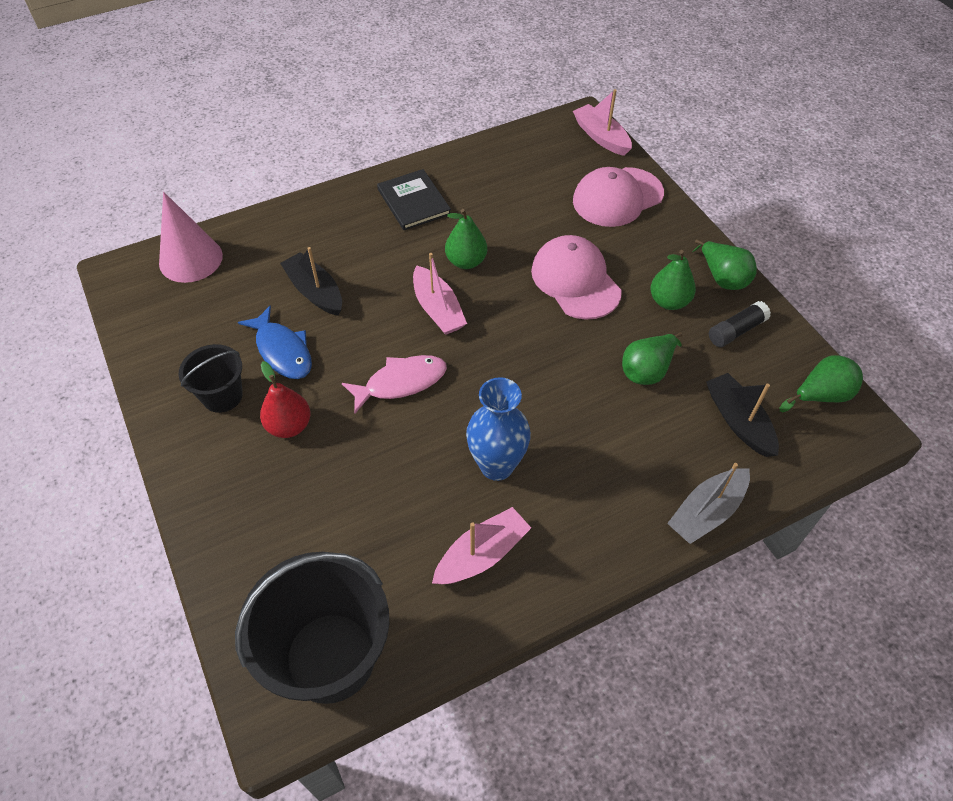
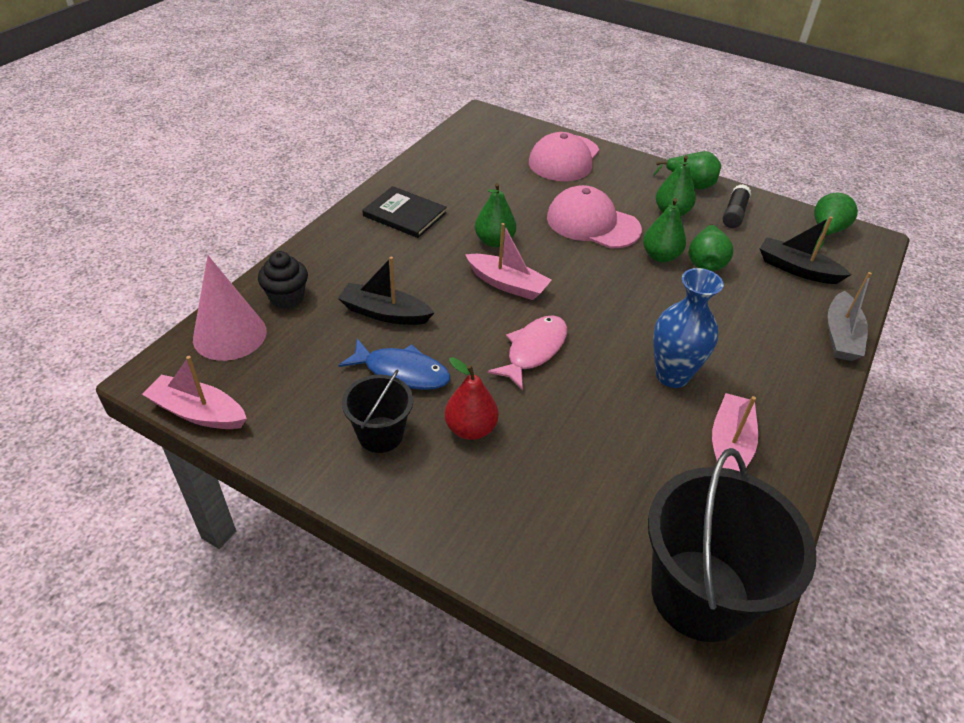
camera: 35 degrees left, 10 degrees down
(255, 244) = (287, 298): none -> black cupcake
(601, 137) = (510, 123): pink boat -> pink boat (198, 412)
(608, 344) = (660, 256): none -> green pear

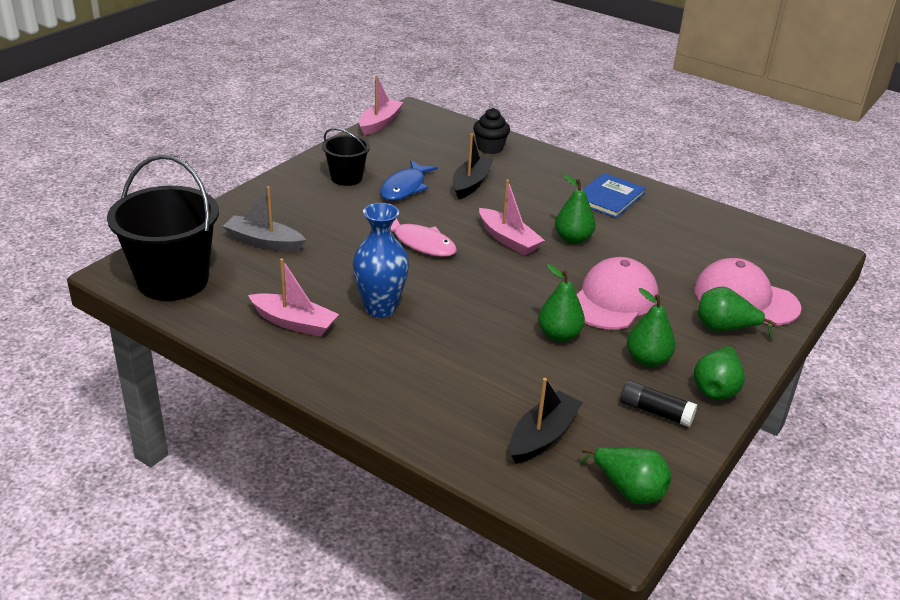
camera: 95 degrees right, 10 degrees down
(230, 335) = (450, 130): pink cone -> none
(404, 214) = (609, 197): black book -> blue book
(470, 429) = (343, 210): red pear -> none
(507, 284) = (508, 240): pink boat -> pink boat turned 75 degrees counterclockwise
(705, 262) = (550, 365): green pear -> green pear (724, 329)
(841, 336) = (421, 436): grey boat -> grey boat (264, 242)

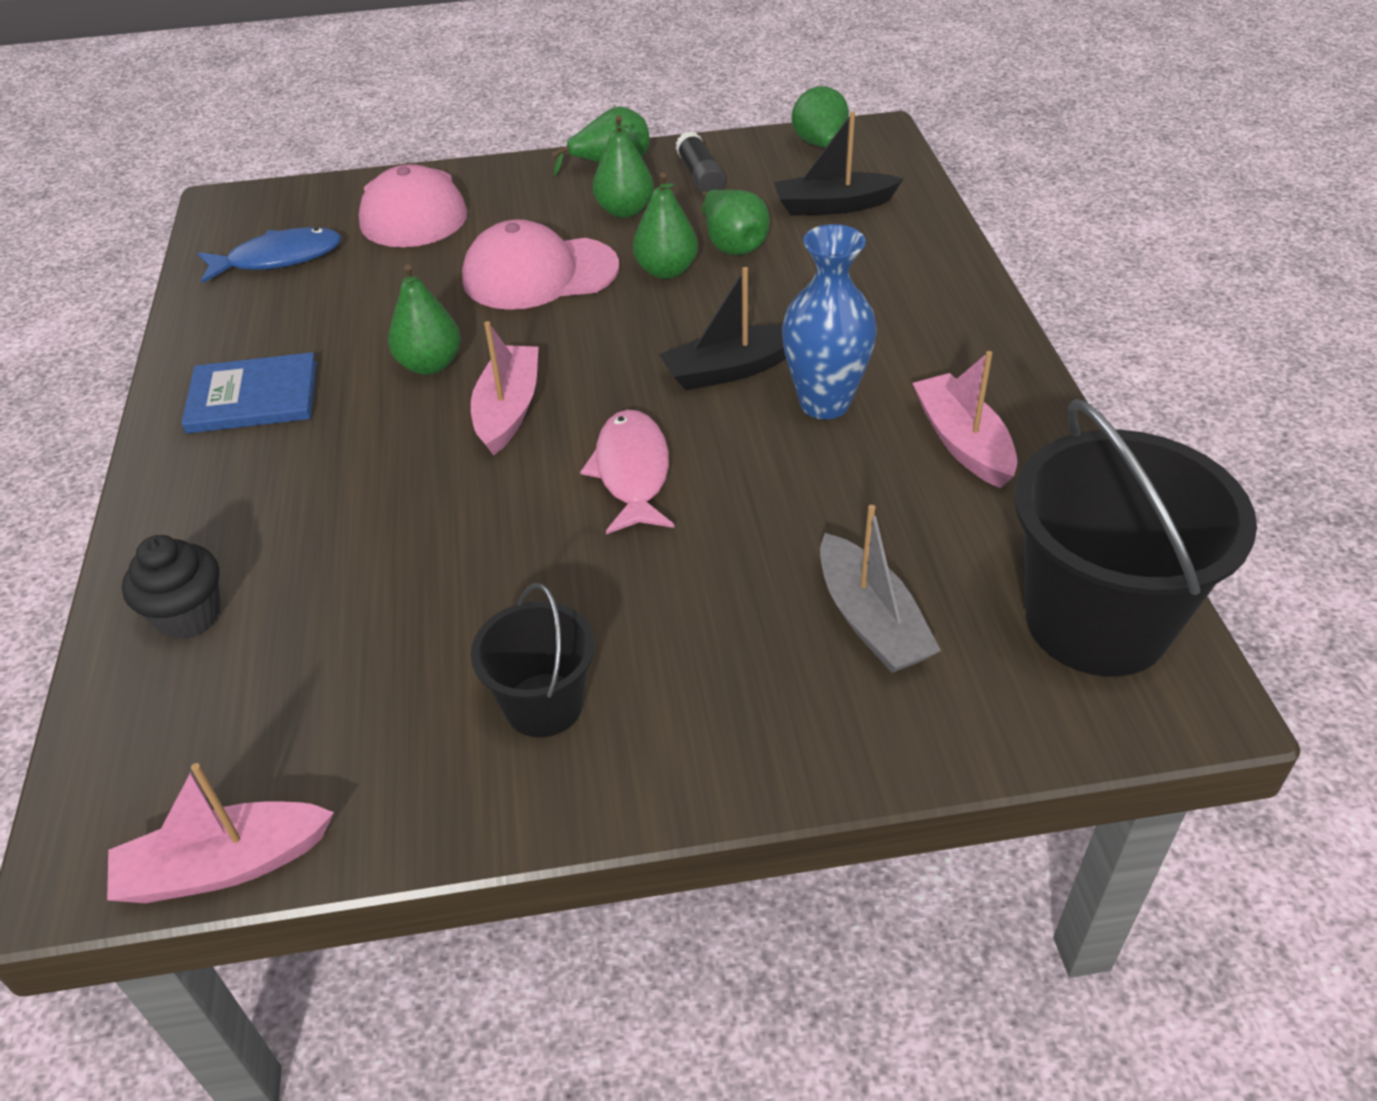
camera: 130 degrees left, 10 degrees up
(405, 187) = (484, 607): blue fish -> blue fish (278, 259)
(471, 184) = (373, 546): black boat -> black boat (730, 370)
(724, 329) = (496, 197): green pear -> green pear (732, 244)

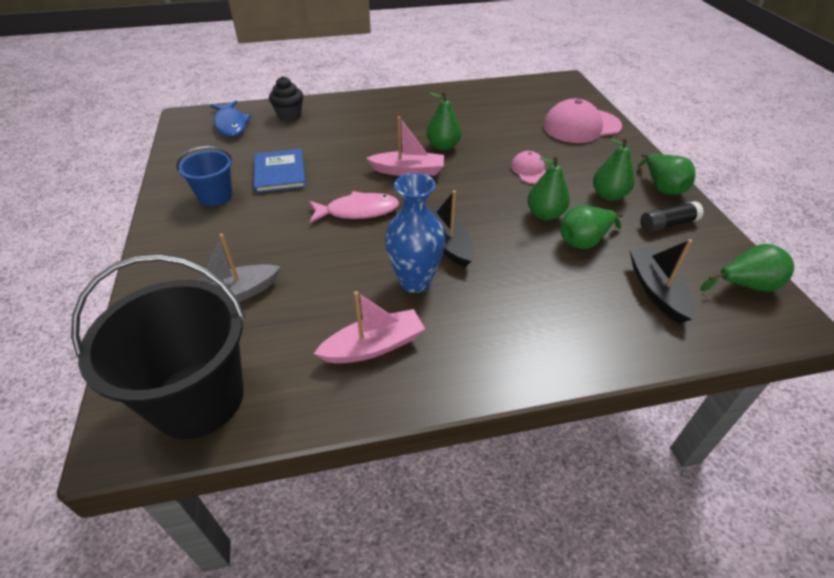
camera: 85 degrees right, 0 degrees up
(224, 866) = (173, 139): pink boat -> none
(253, 397) = (417, 108): blue book -> blue book (279, 173)
(278, 259) = (522, 99): blue fish -> blue fish (231, 124)
(539, 274) = (529, 170): pink cap -> pink cap, size x0.53
(544, 705) = (215, 196): black bucket -> blue bucket

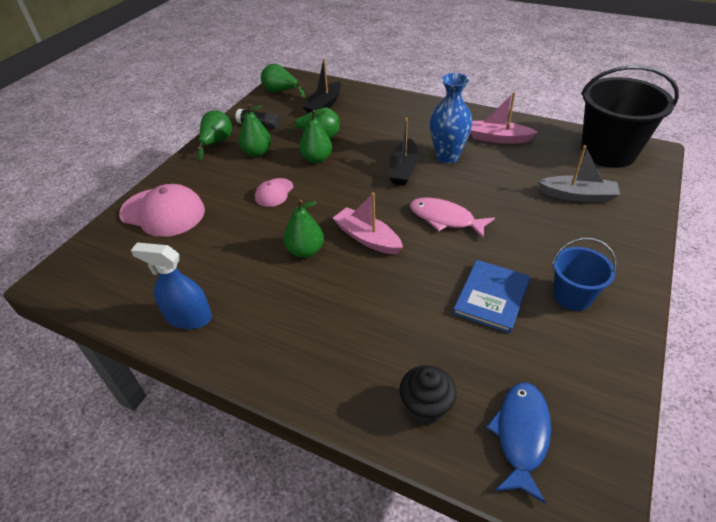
camera: 140 degrees left, 0 degrees up
(462, 97) = (188, 317): none -> blue spray bottle

